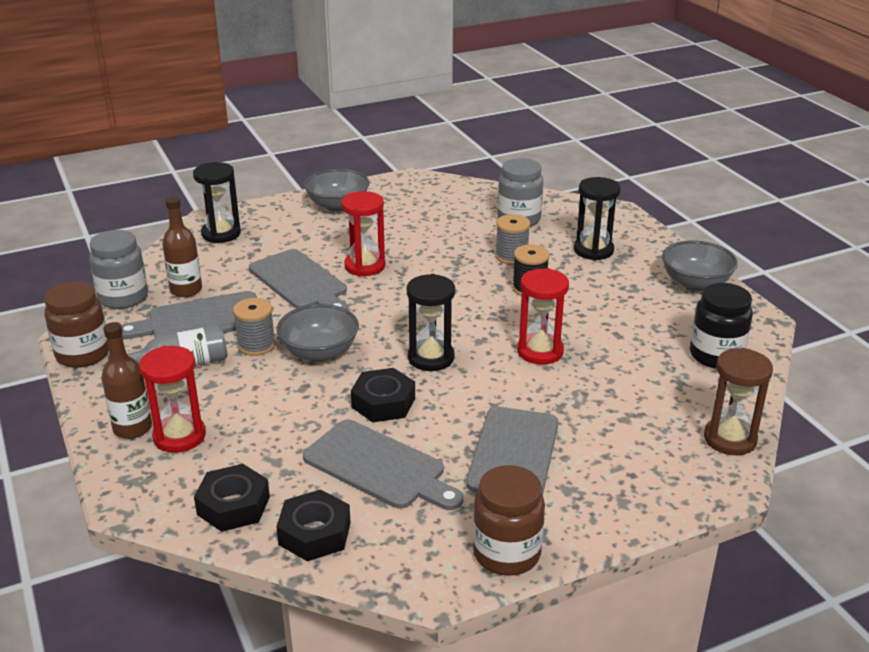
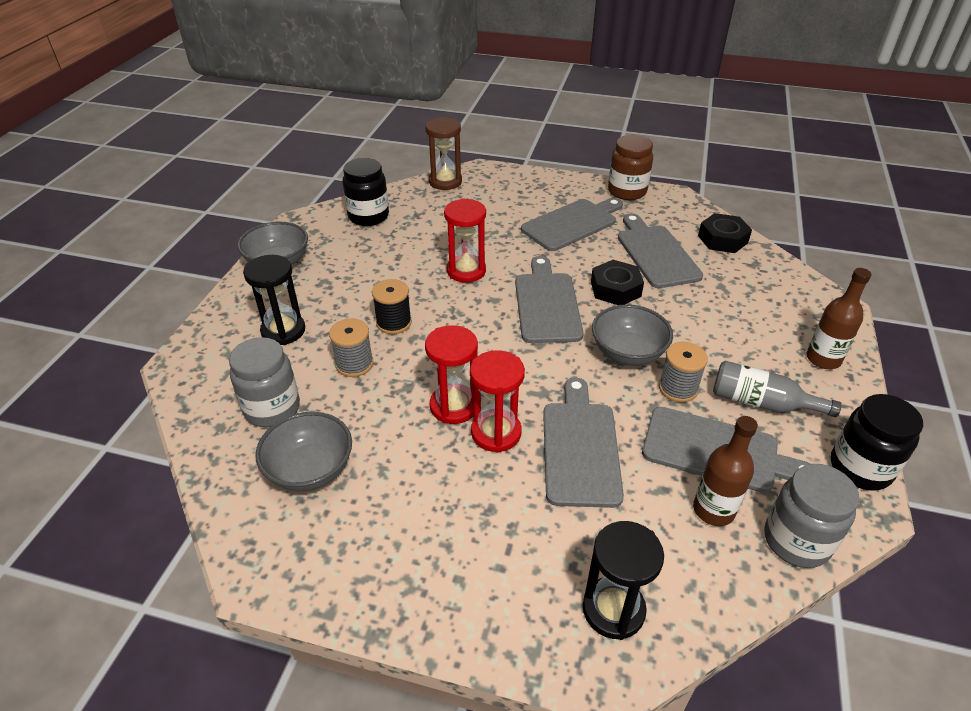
camera: 140 degrees left, 10 degrees up
(83, 354) = (860, 468): brown jar -> black jar
(179, 436) = (785, 334): red hourglass -> red hourglass (454, 406)
(233, 505) = (765, 273): black nut -> none
(338, 205) = (414, 574): grey bowl -> grey bowl (310, 469)
(431, 358) = (546, 304): black hourglass -> grey cutting board

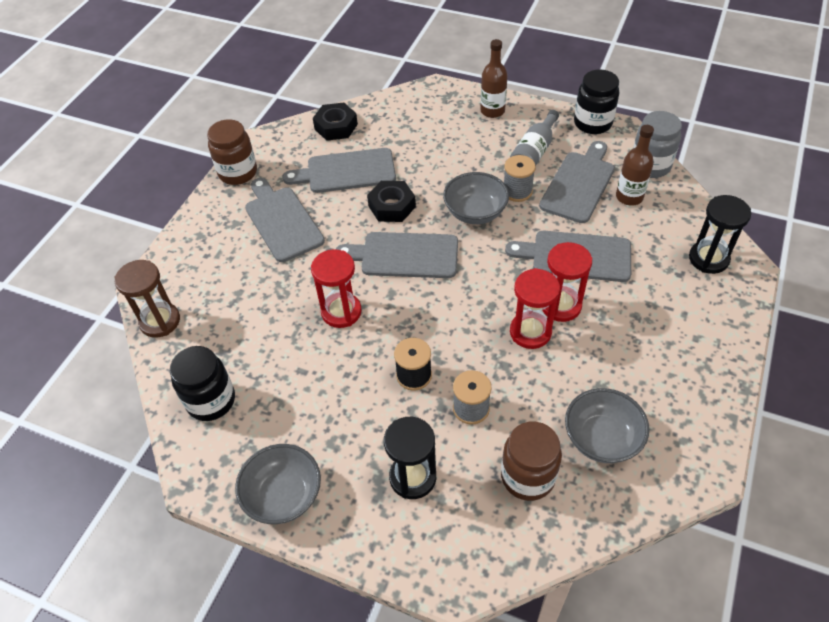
camera: 80 degrees left, 10 degrees up
(272, 408) = (527, 477): grey jar -> brown jar

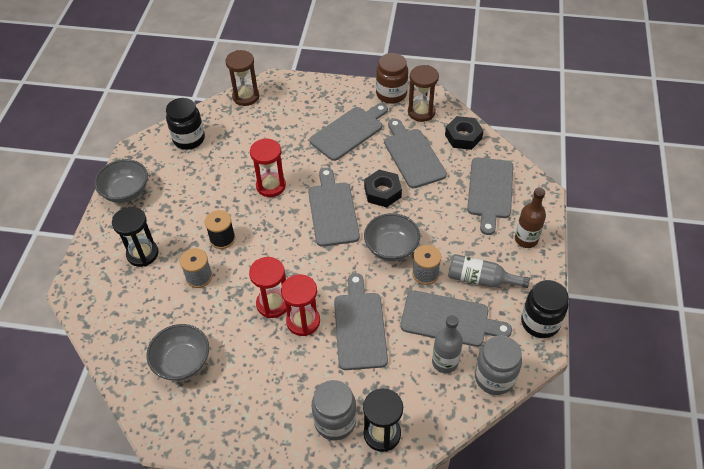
camera: 75 degrees right, 0 degrees up
(281, 152) = (421, 112): none -> brown hourglass
(421, 122) = (490, 191): none -> grey cutting board
(527, 477) = (147, 319): brown jar -> none
(629, 197) = (445, 362): brown bottle -> grey bottle
(693, 295) = (335, 421): none -> grey jar

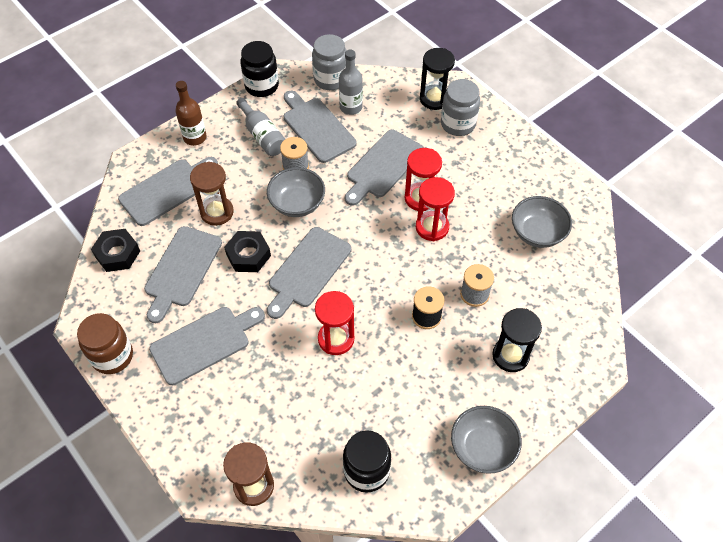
camera: 140 degrees left, 5 degrees up
(349, 132) = (204, 343): grey cutting board -> grey cutting board turned 150 degrees clockwise
(421, 112) = (115, 310): brown hourglass -> brown hourglass (217, 212)

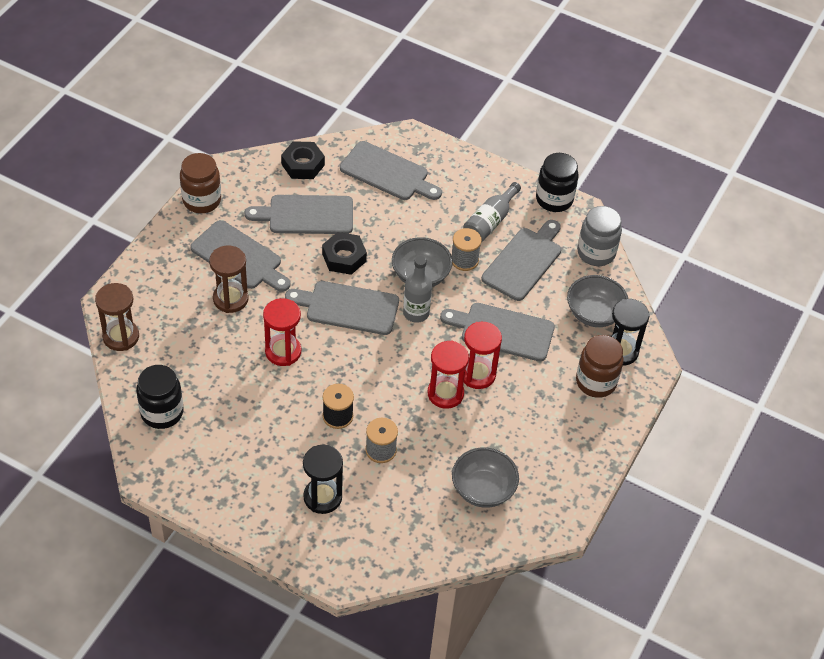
camera: 65 degrees right, 5 degrees down
(195, 137) = (460, 171): brown bottle -> none
(217, 212) = (381, 218): brown hourglass -> brown hourglass (230, 299)
(351, 107) = (567, 281): grey bottle -> grey bottle (416, 313)
(458, 124) = (596, 382): grey jar -> brown jar
(482, 447) = (216, 496): grey bowl -> grey bowl (594, 313)

